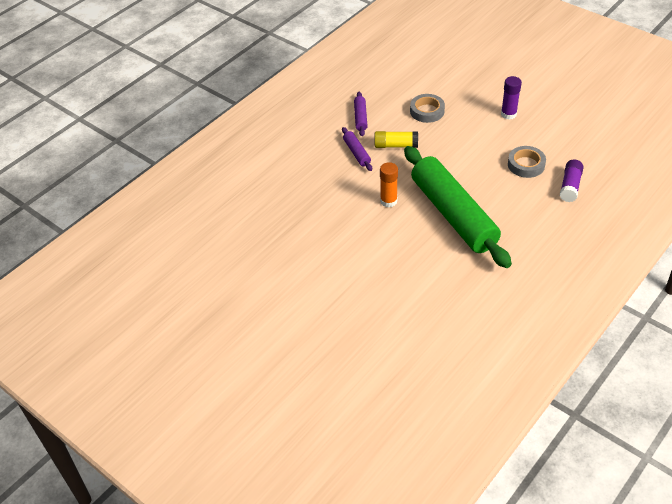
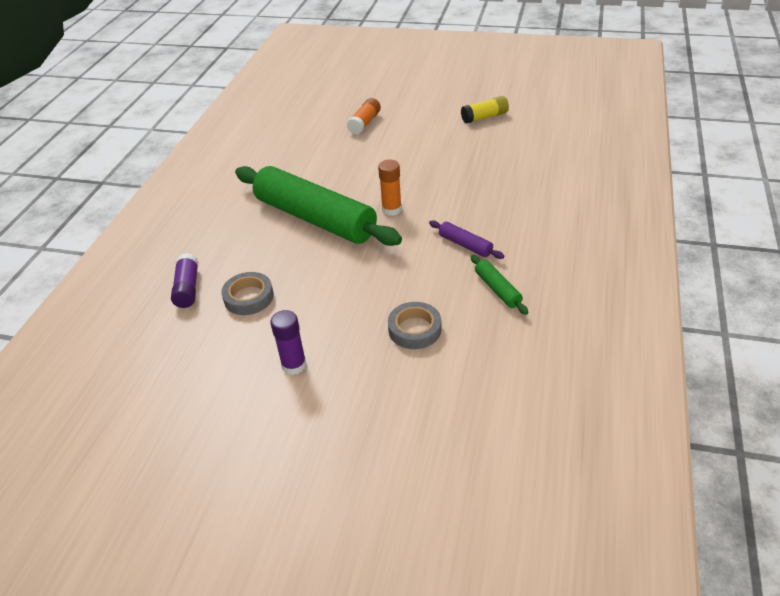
camera: 155 degrees right, 5 degrees down
(350, 318) = (364, 123): none -> orange glue stick
(360, 117) = (497, 289): purple rolling pin -> green rolling pin
(396, 145) = (424, 268): yellow glue stick -> yellow glue stick (484, 117)

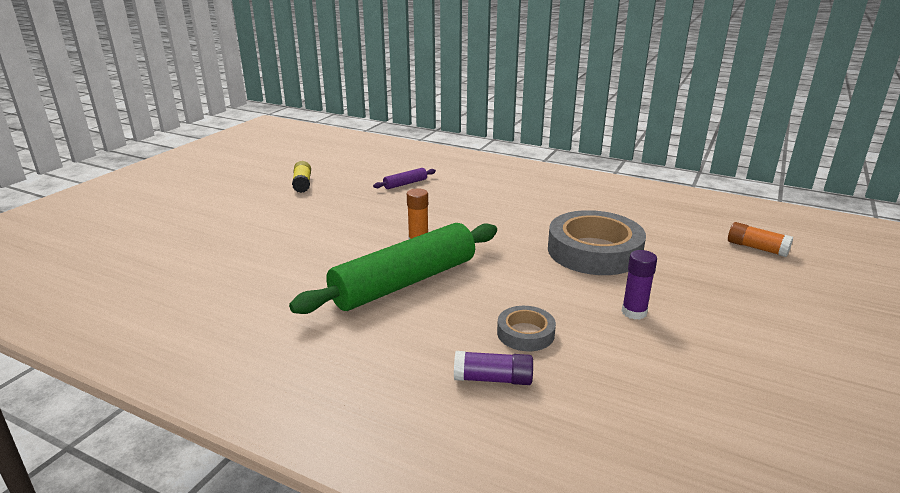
camera: 80 degrees left, 15 degrees down
(364, 123) = (241, 237): orange glue stick -> orange glue stick (757, 248)
(414, 329) = (594, 251): grey tape -> grey tape, size x2.01
(465, 245) = (492, 218): purple rolling pin -> purple rolling pin (405, 184)
(497, 289) = (553, 214): green rolling pin -> none

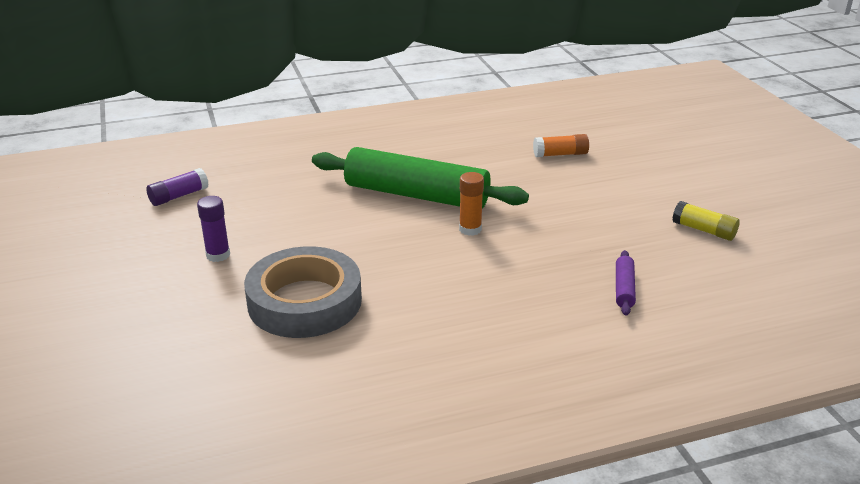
camera: 135 degrees right, 5 degrees up
(404, 282) = (416, 195): green rolling pin -> green rolling pin turned 75 degrees counterclockwise
(493, 379) = (274, 173): purple glue stick -> purple glue stick (179, 196)
(525, 333) = (284, 203): grey tape -> none
(757, 248) = (125, 406): orange glue stick -> orange glue stick (560, 154)

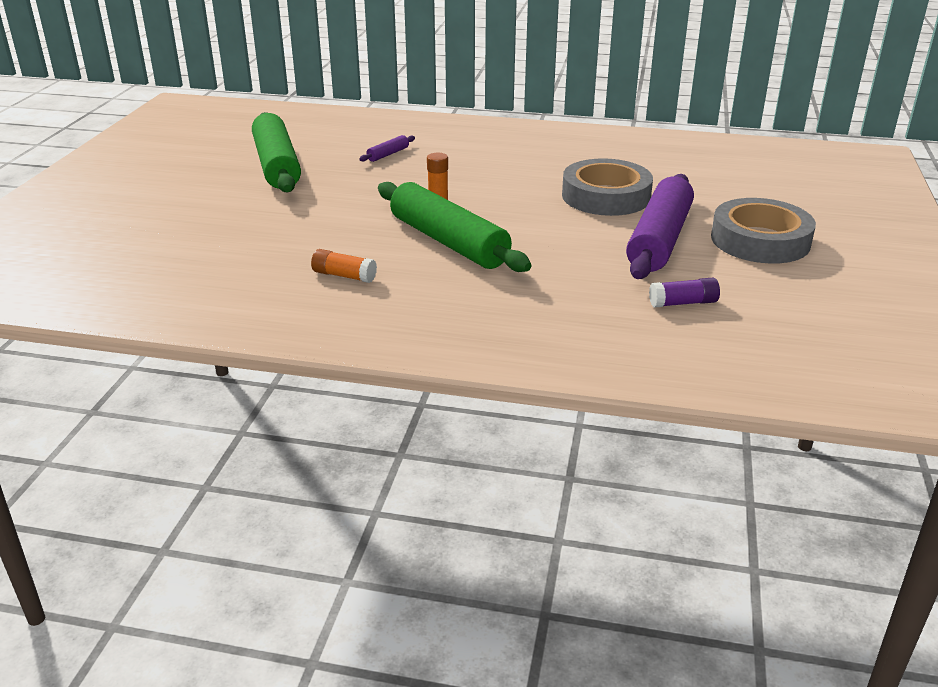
camera: 150 degrees left, 0 degrees up
(106, 287) = (760, 240): none -> grey tape
(218, 255) = (659, 240): purple glue stick -> purple rolling pin
(560, 154) = (267, 241): orange glue stick -> orange glue stick (344, 276)
(703, 230) = (276, 165): yellow glue stick -> green rolling pin

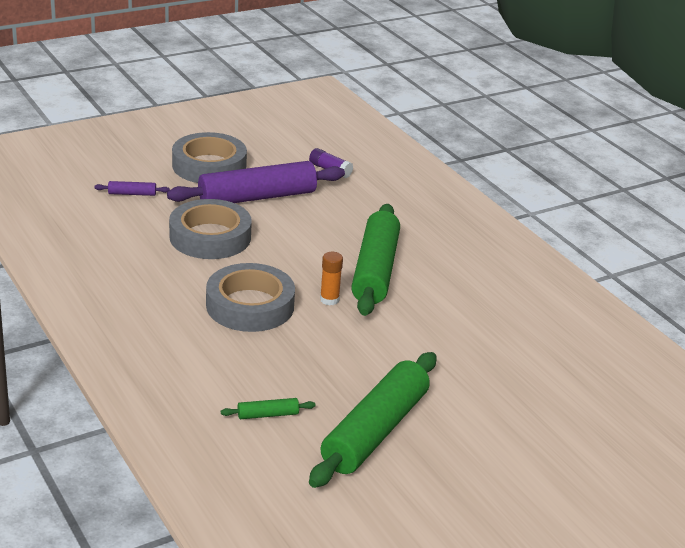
camera: 135 degrees left, 0 degrees up
(344, 276) = (476, 288): orange glue stick -> none
(352, 144) = (268, 414): none -> green rolling pin
(388, 154) = (263, 379): purple rolling pin -> purple rolling pin (132, 194)
(478, 177) = (250, 305): none -> grey tape

